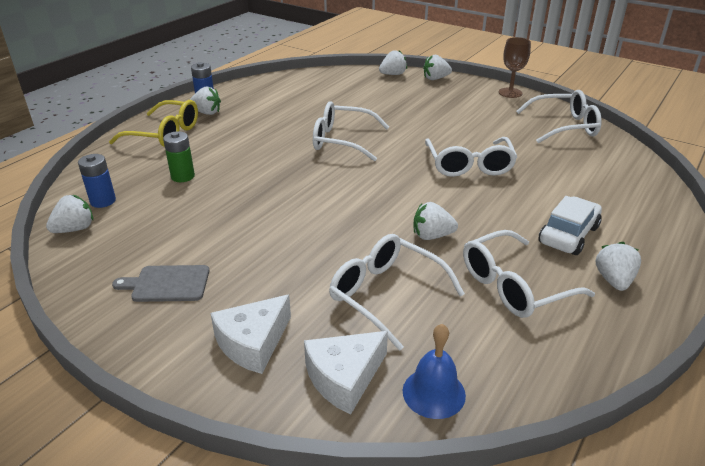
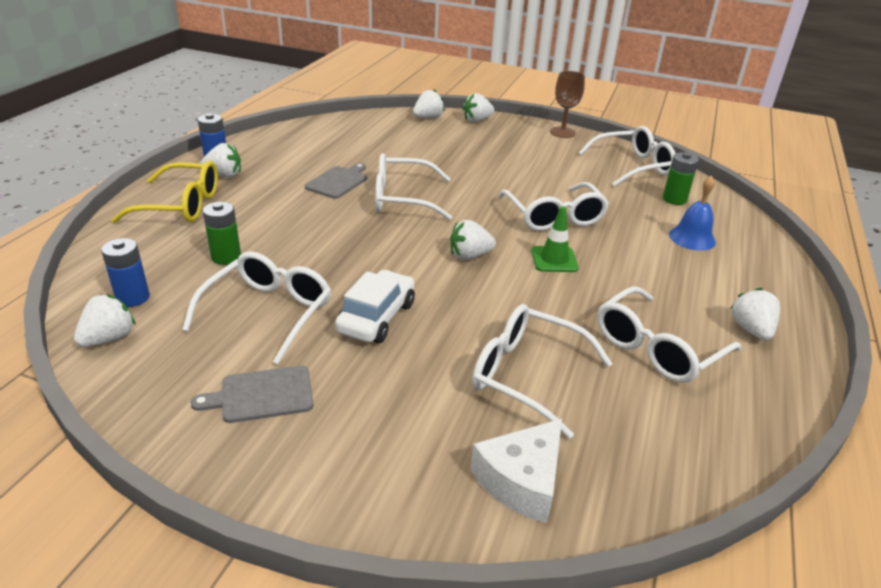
camera: 15 degrees left, 0 degrees up
(197, 222) = (268, 313): none -> white glasses
(253, 343) = (399, 455): white cheese -> none
(295, 123) = (338, 181): none -> grey cutting board
(432, 236) = (548, 301): white strawberry -> white strawberry (469, 255)
(434, 392) = (625, 482): blue bell -> blue bell (692, 238)
(453, 202) = (554, 259): none -> green traffic cone
(568, 235) = (687, 285): white car -> white car (376, 317)
(591, 158) = (674, 199): none -> green battery

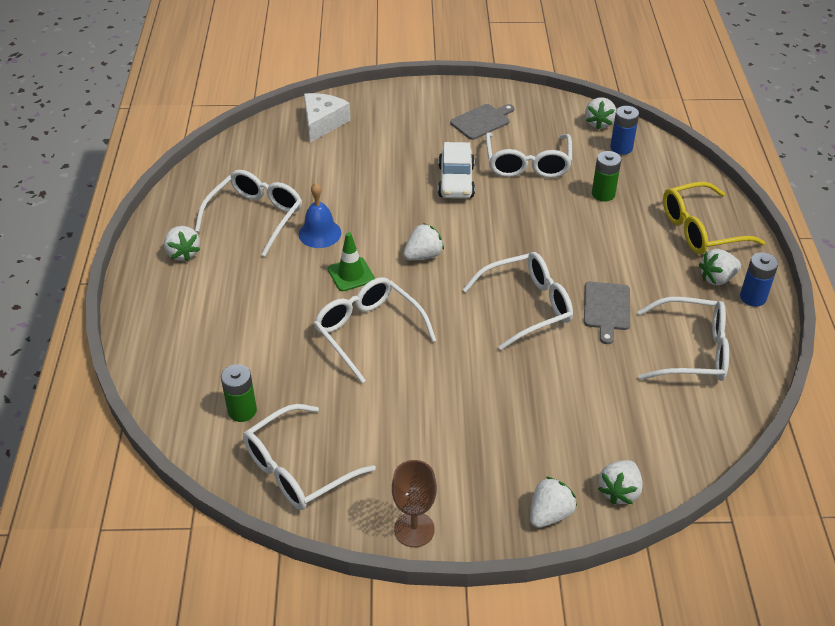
camera: 160 degrees right, 10 degrees up
(528, 375) = (338, 173): white glasses -> white glasses (691, 351)
(692, 238) = (224, 347): blue bell -> blue bell (320, 233)

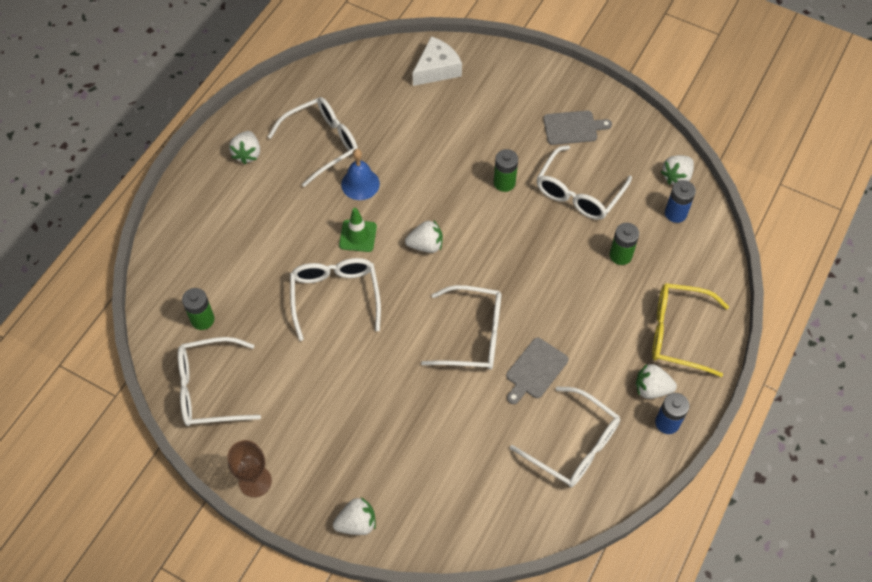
camera: 30 degrees right, 15 degrees up
(456, 181) = (504, 183): white car -> green battery
(619, 491) = (421, 534): white strawberry -> none

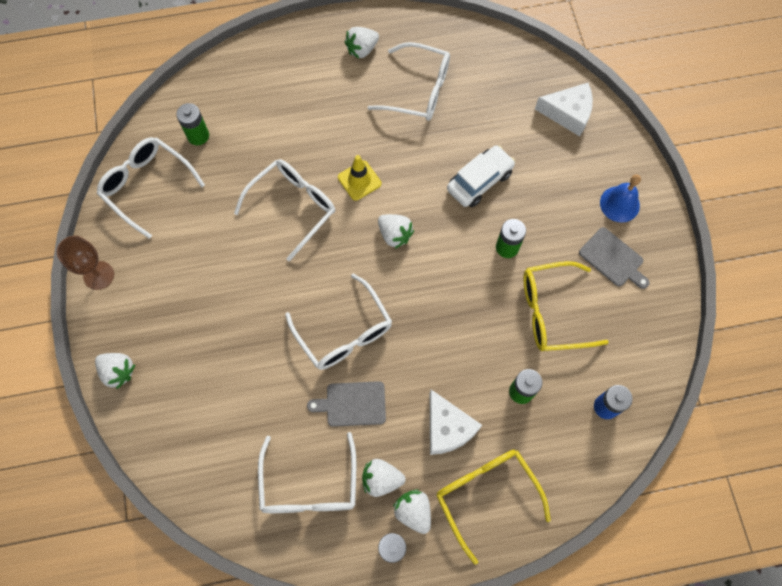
camera: 50 degrees right, 10 degrees up
(358, 236) = (359, 180): green traffic cone -> yellow traffic cone
(360, 184) = (407, 145): blue bell -> blue bell (619, 204)
(436, 161) = (479, 181): none -> white car
(579, 192) = (552, 312): white glasses -> yellow glasses
(608, 321) = (447, 428): none -> white cheese
(676, 177) = (645, 380): white strawberry -> white strawberry (381, 479)

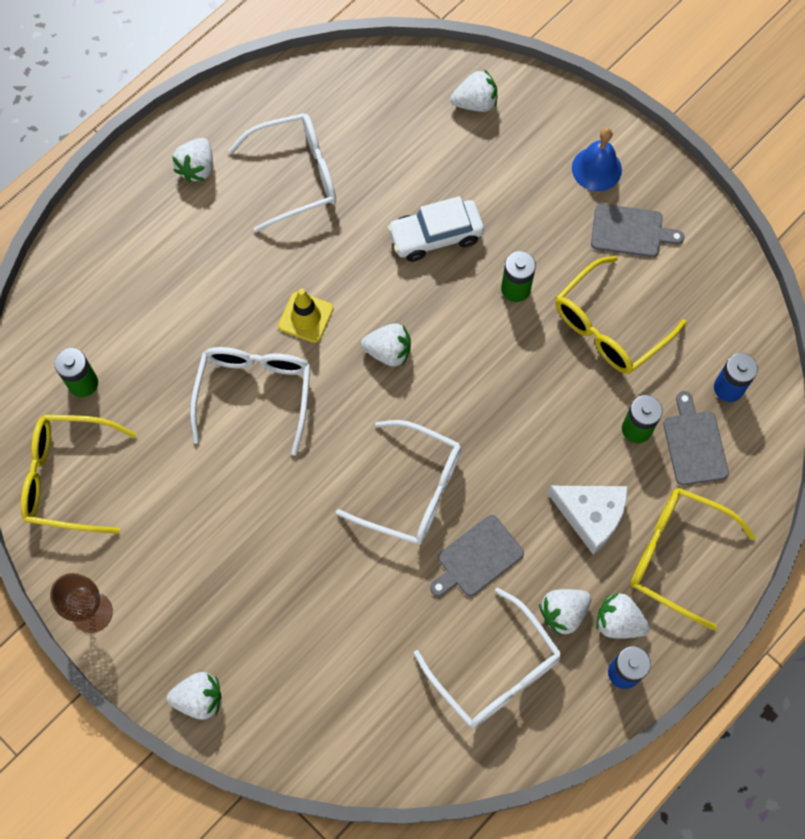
camera: 35 degrees left, 0 degrees up
(147, 186) = (69, 477): white glasses -> yellow glasses
(479, 181) = (435, 236): white car -> white car turned 120 degrees counterclockwise
(553, 429) = (694, 444): none -> grey cutting board
(568, 113) = (475, 103): white cheese -> white strawberry

